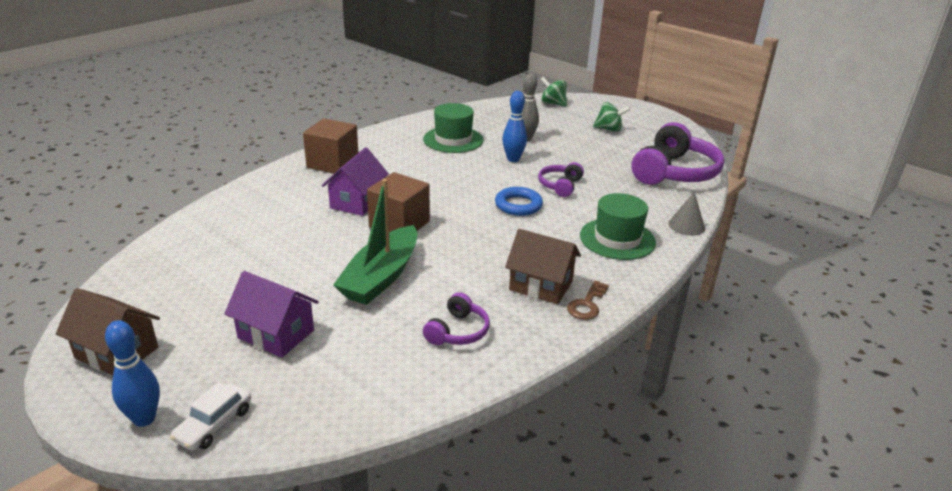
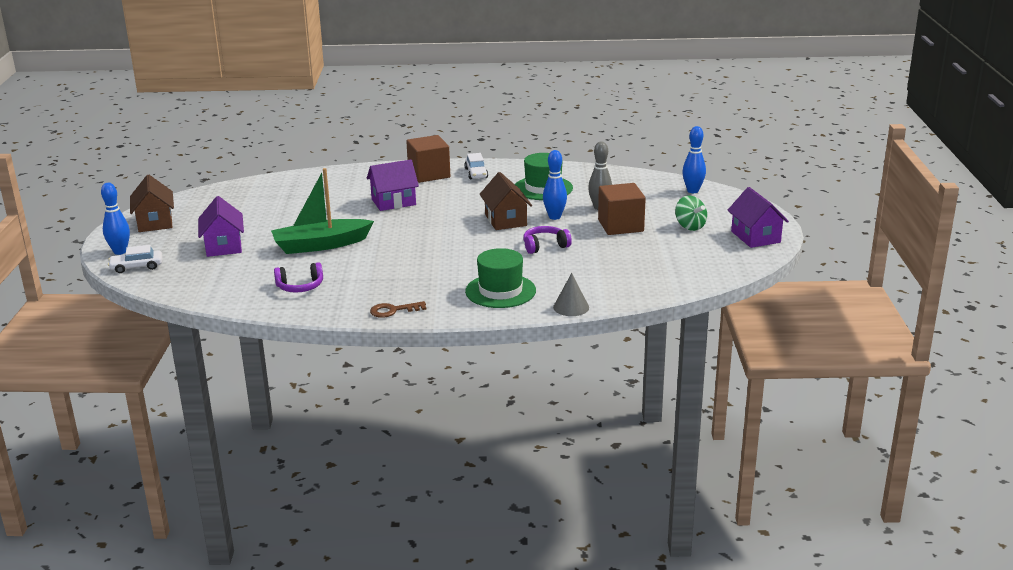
camera: 50 degrees right, 5 degrees down
(372, 147) = (476, 173): none -> white car
(399, 224) = (389, 224): brown cube -> brown cube (620, 226)
(518, 205) = (485, 245): blue ring -> none
(541, 285) = (391, 290): brown house -> brown house (506, 220)
(553, 104) = (693, 191): green spinning top -> blue bowling pin
(657, 121) = (755, 237): none -> purple house
(674, 172) = (660, 275): purple headphones -> none

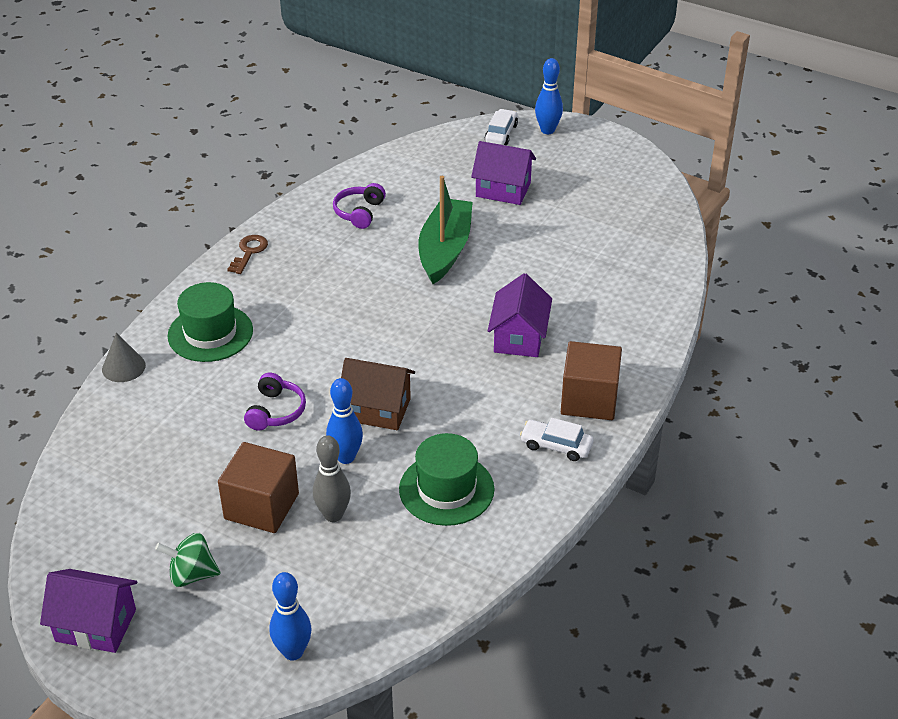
camera: 120 degrees right, 15 degrees up
(155, 222) = (607, 161): brown house -> none

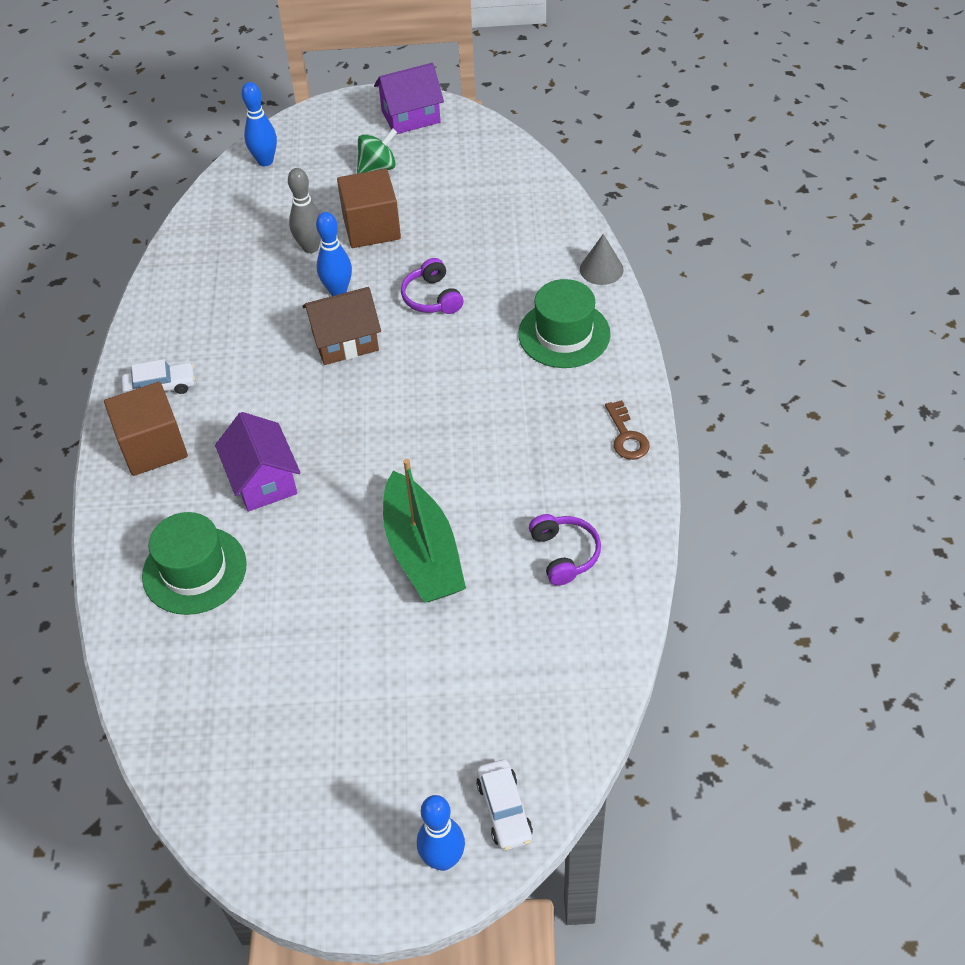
camera: 150 degrees right, 10 degrees up
(446, 489) = (234, 306): green hat -> green hat (194, 570)
(503, 190) = (423, 691): purple house -> none

